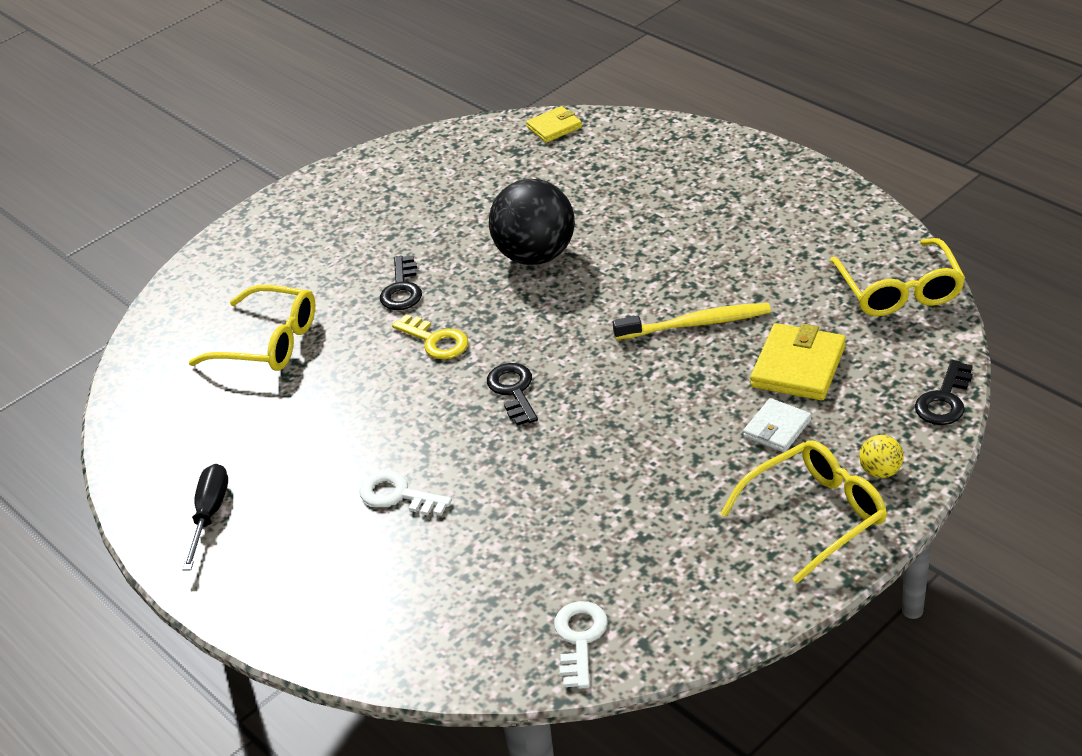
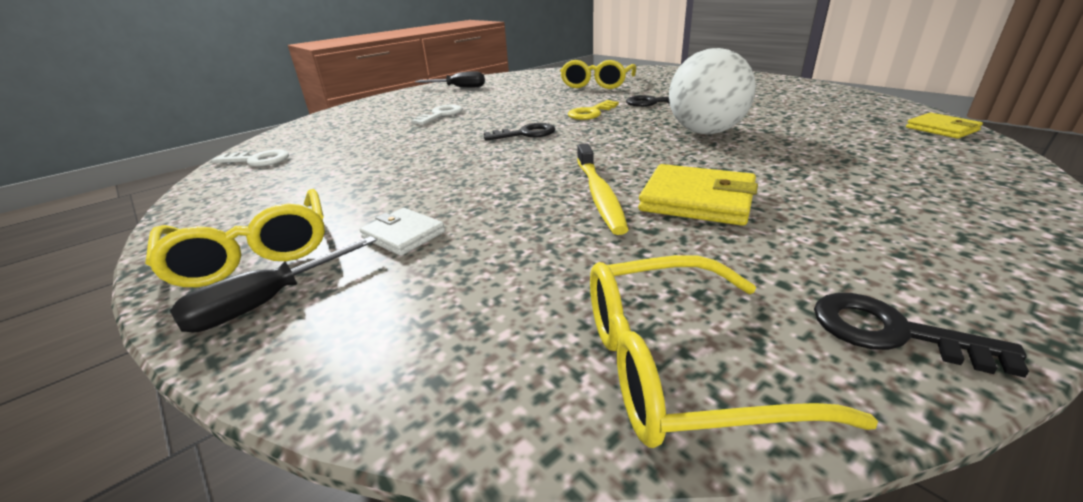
camera: 90 degrees right, 10 degrees down
(535, 256) = (705, 132): black ball -> white ball
(798, 366) = (503, 252): yellow wallet -> yellow wallet (697, 200)
(880, 471) = (267, 302): yellow ball -> black screwdriver
(944, 400) = (352, 389): black key -> black key (892, 333)

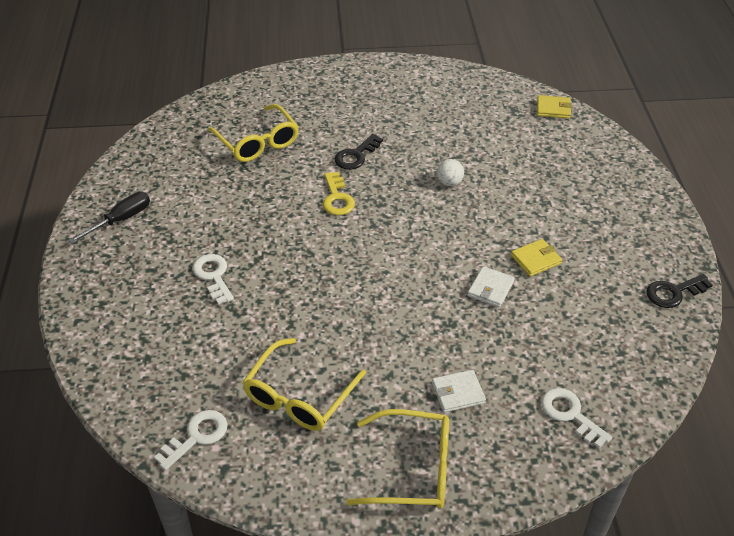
camera: 55 degrees left, 15 degrees up
(267, 302) = (487, 472): black screwdriver -> none
(440, 332) = (570, 414): none -> white key
(525, 134) = (341, 257): black key -> none
(599, 195) = (490, 289): yellow toothbrush -> white wallet
(680, 365) = (647, 356): yellow glasses -> yellow glasses (299, 395)
(697, 200) = (536, 259): yellow wallet -> yellow wallet, size x0.61
(705, 132) = (449, 182): white ball -> white ball, size x0.43

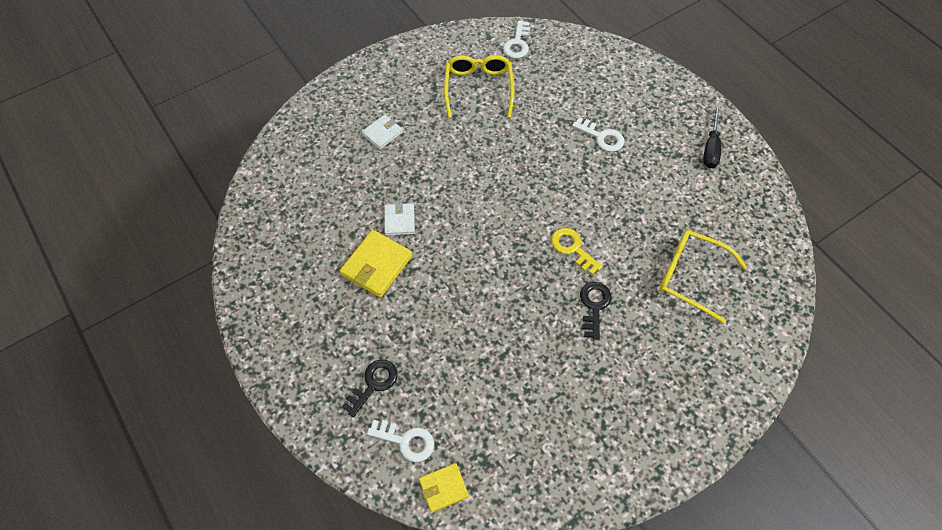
camera: 150 degrees right, 15 degrees up
(412, 469) = (386, 79): yellow glasses -> none
(449, 182) = (491, 315): white ball -> none
(536, 259) = (376, 265): yellow wallet -> yellow wallet, size x1.63
(570, 414) = (304, 151): white key -> white key (406, 441)
(673, 292) = (254, 286): black key -> black key (373, 384)

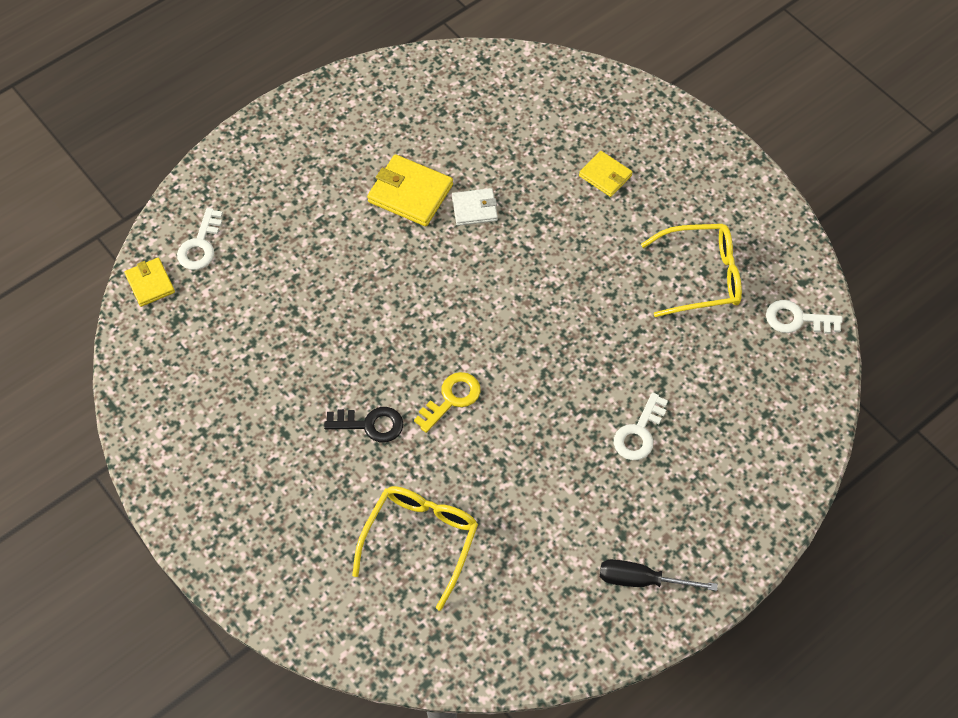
camera: 85 degrees right, 0 degrees up
(373, 384) = (263, 208): black key -> none
(382, 133) = (605, 176): white wallet -> yellow wallet

